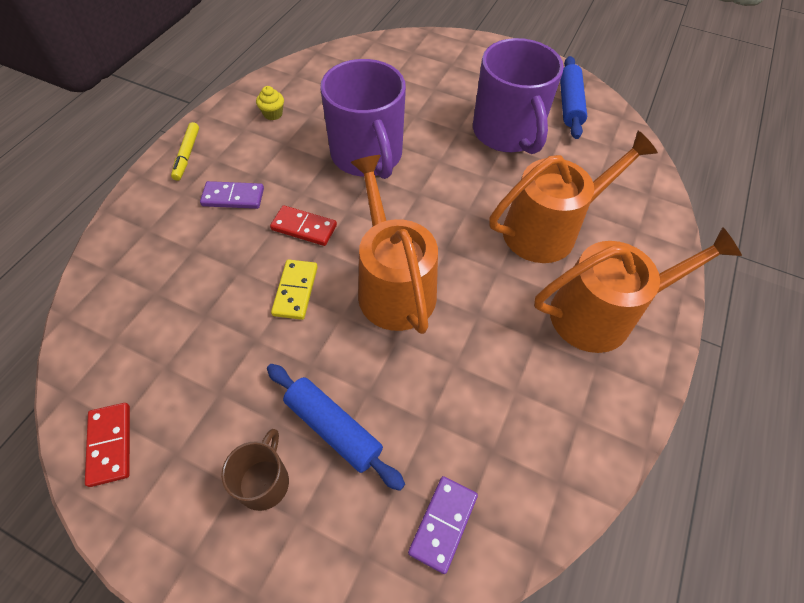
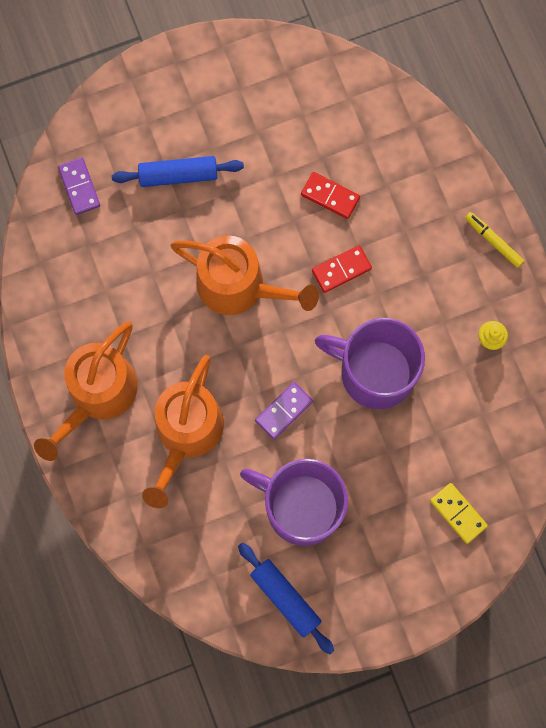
camera: 135 degrees right, 20 degrees up
(110, 444) = (275, 61): red domino -> red domino (330, 196)
(233, 197) = (415, 244): purple domino -> purple domino (284, 411)
(264, 482) = (182, 120): brown mug -> none
(295, 291) = (291, 224): yellow domino -> yellow domino (458, 513)

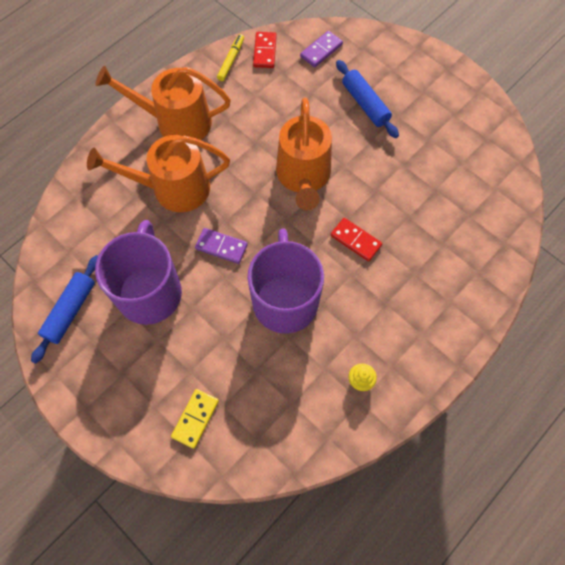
camera: 65 degrees right, 10 degrees down
(330, 196) = (409, 208): red domino -> red domino (265, 51)
(493, 241) = (446, 346): yellow marker -> yellow marker (231, 60)

